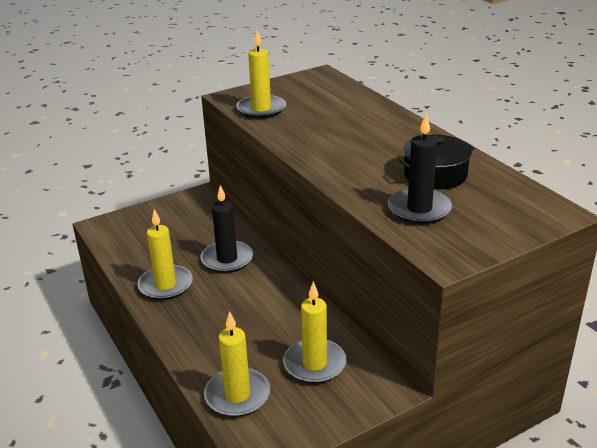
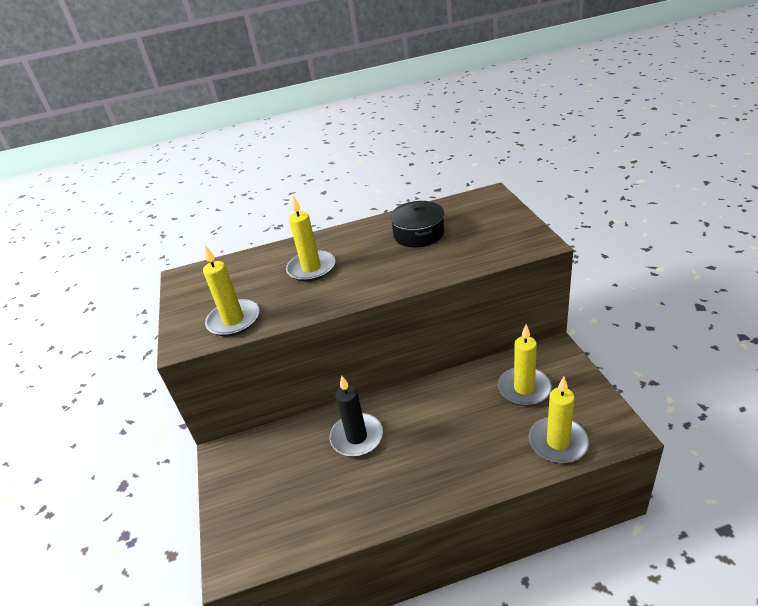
camera: 70 degrees left, 5 degrees up
(165, 285) = (382, 493): yellow candle -> yellow candle (311, 268)
(419, 209) = (468, 247): black candle -> none

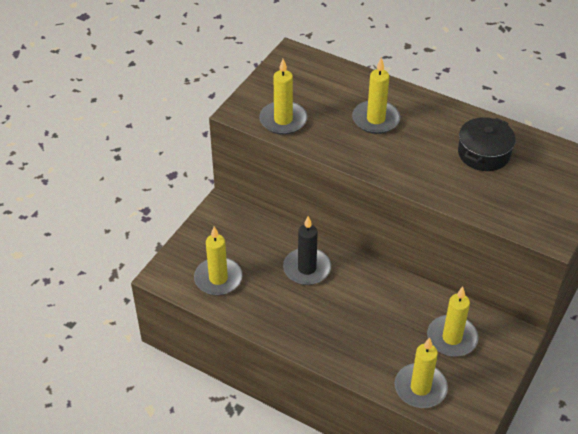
camera: 40 degrees right, 10 degrees up
(290, 515) = (218, 278): none -> yellow candle

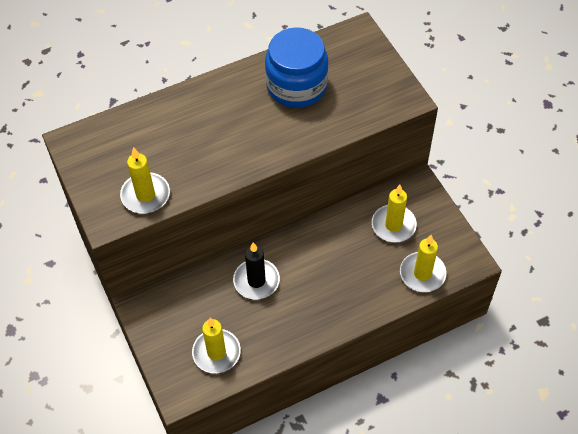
camera: 55 degrees left, 10 degrees up
(375, 119) = (201, 131): yellow candle -> none
(484, 153) = (296, 86): black pot -> blue jar

